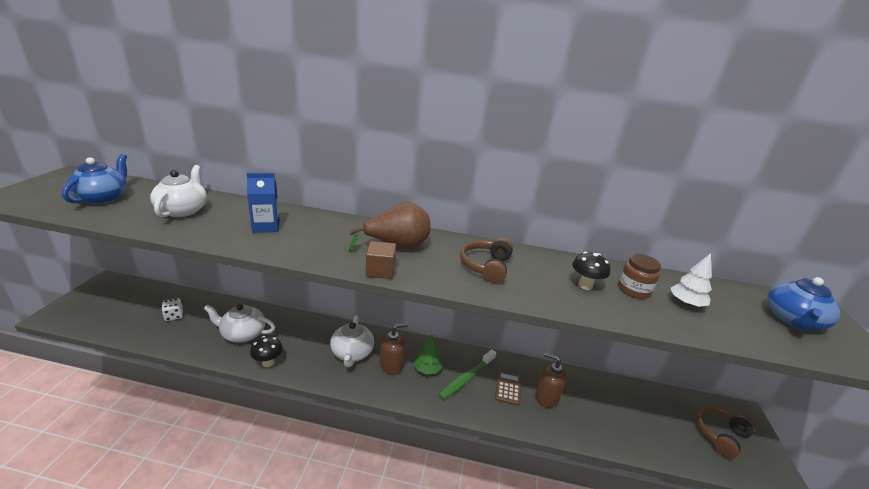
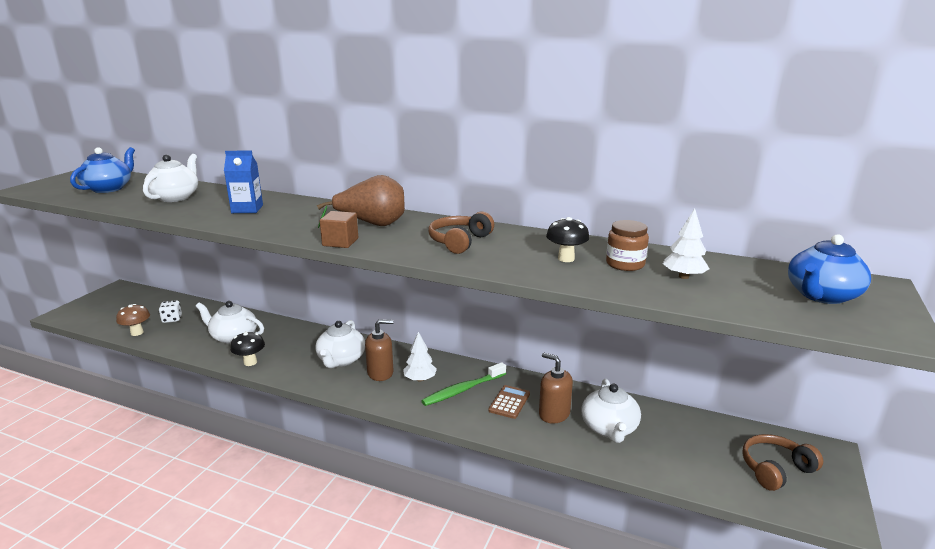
camera: 15 degrees right, 5 degrees down
(141, 334) = (137, 333): none -> brown mushroom
(427, 369) = (420, 379): green tree -> white tree
(593, 408) = (609, 428): none -> white teapot

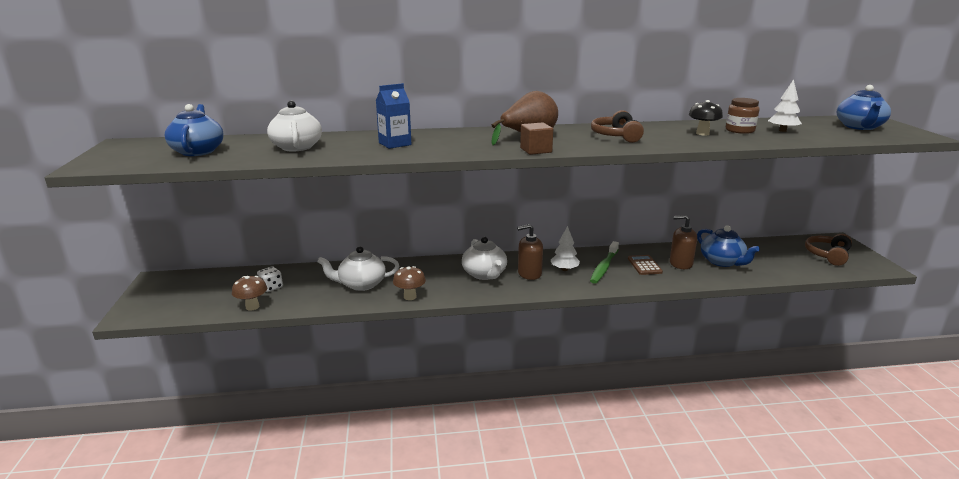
camera: 30 degrees left, 0 degrees up
(250, 362) = (410, 297): black mushroom -> brown mushroom
(380, 373) = (529, 274): brown soap dispenser -> brown soap dispenser turned 150 degrees counterclockwise
(609, 428) = (722, 262): white teapot -> blue teapot

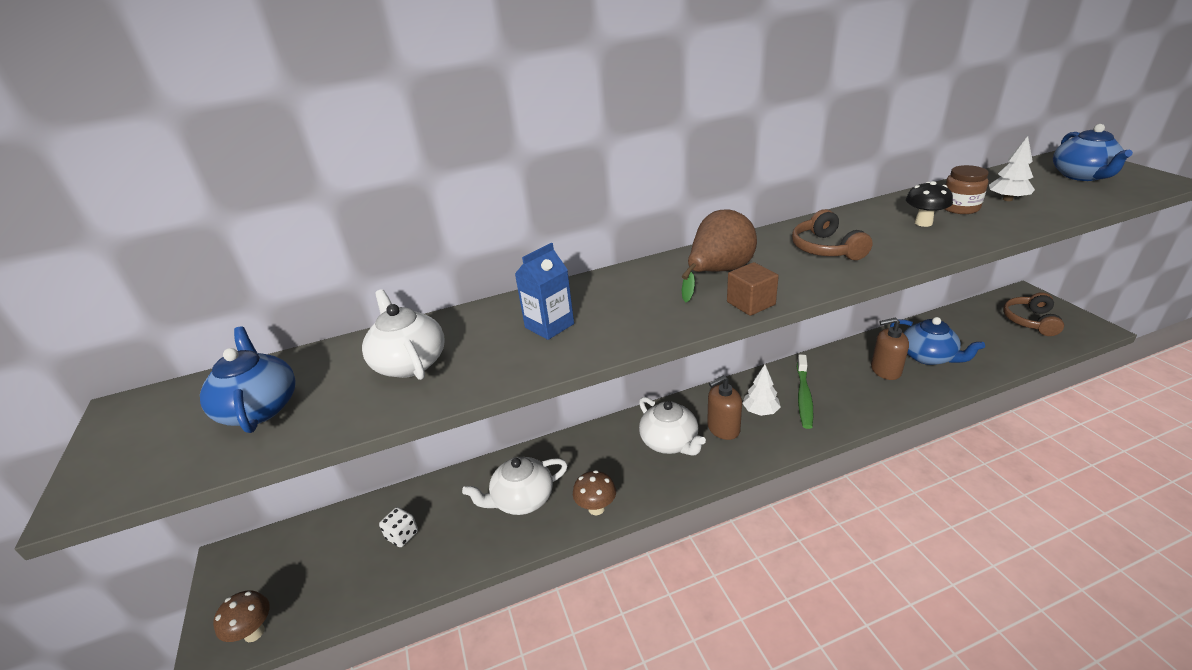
camera: 10 degrees left, 10 degrees up
(252, 307) = (391, 582): brown mushroom -> brown mushroom (254, 632)
(644, 265) = (847, 382): brown calculator -> none

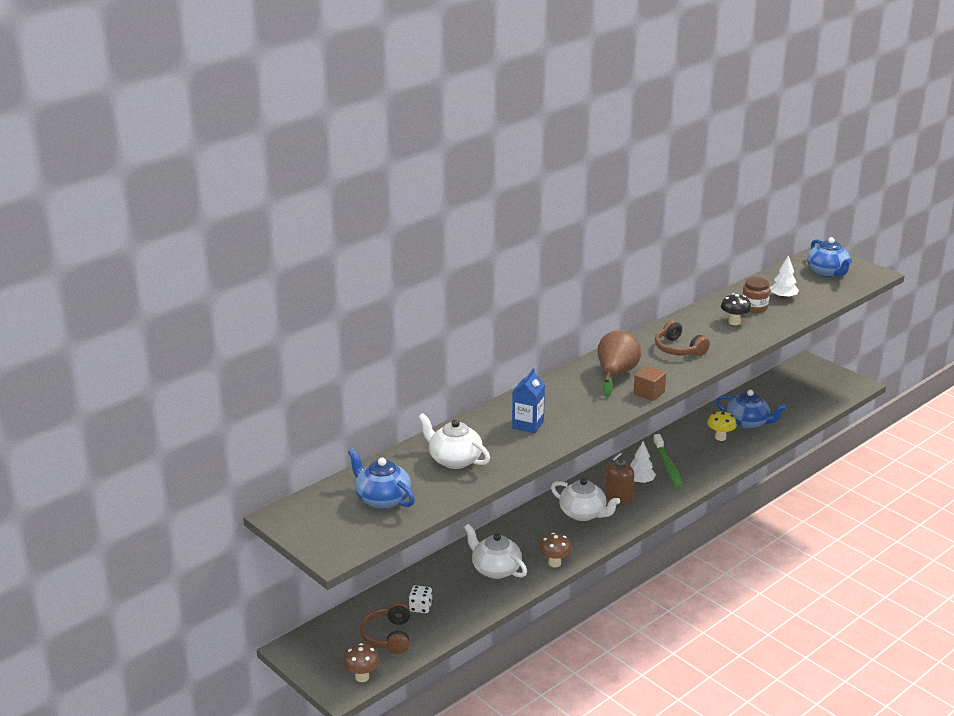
camera: 25 degrees left, 5 degrees down
(522, 499) = (495, 569): white teapot -> white teapot turned 90 degrees clockwise
(885, 370) = (720, 437): brown soap dispenser -> yellow mushroom
(1030, 321) = (814, 384): brown headphones -> brown headphones (388, 636)

